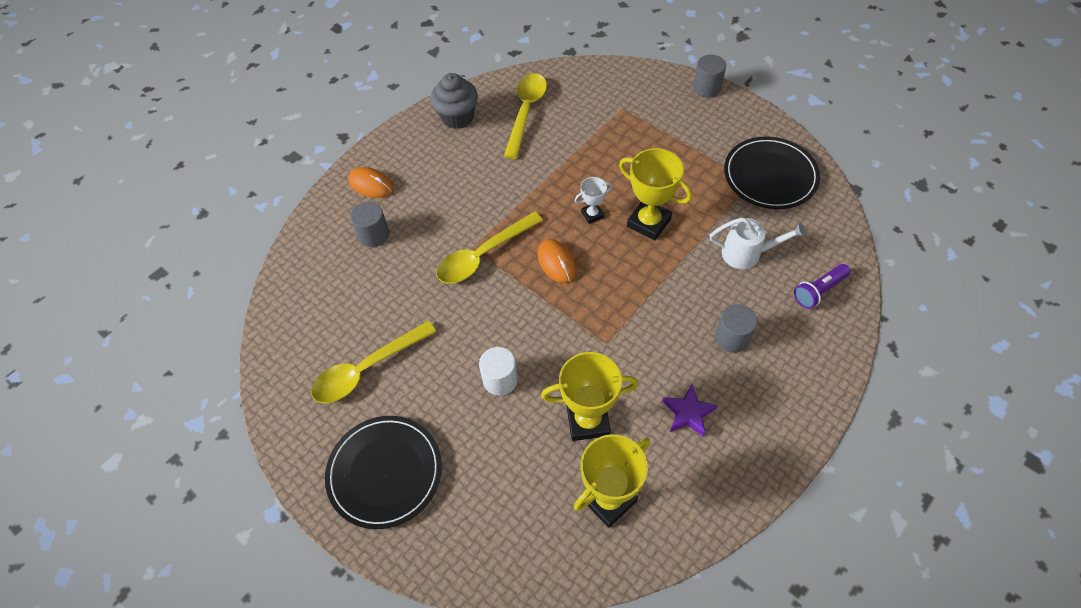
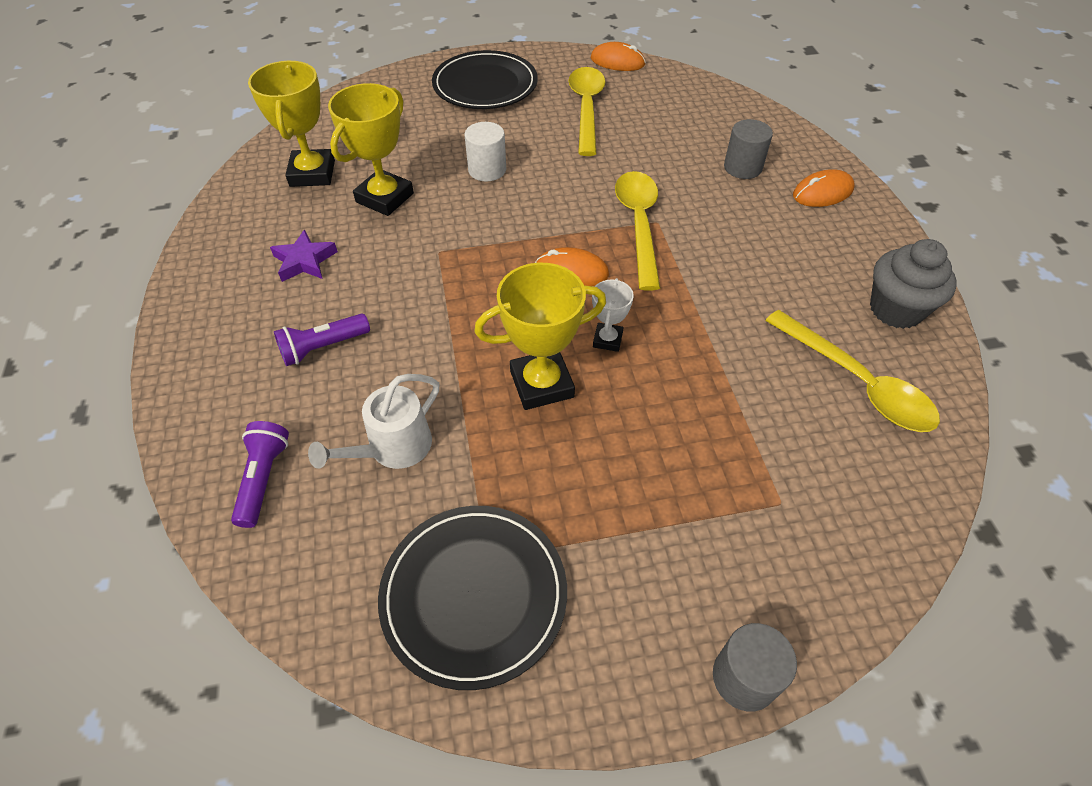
camera: 125 degrees right, 5 degrees down
(271, 394) = (617, 61): none -> orange mouse
(732, 338) = (322, 347): grey cylinder -> purple flashlight

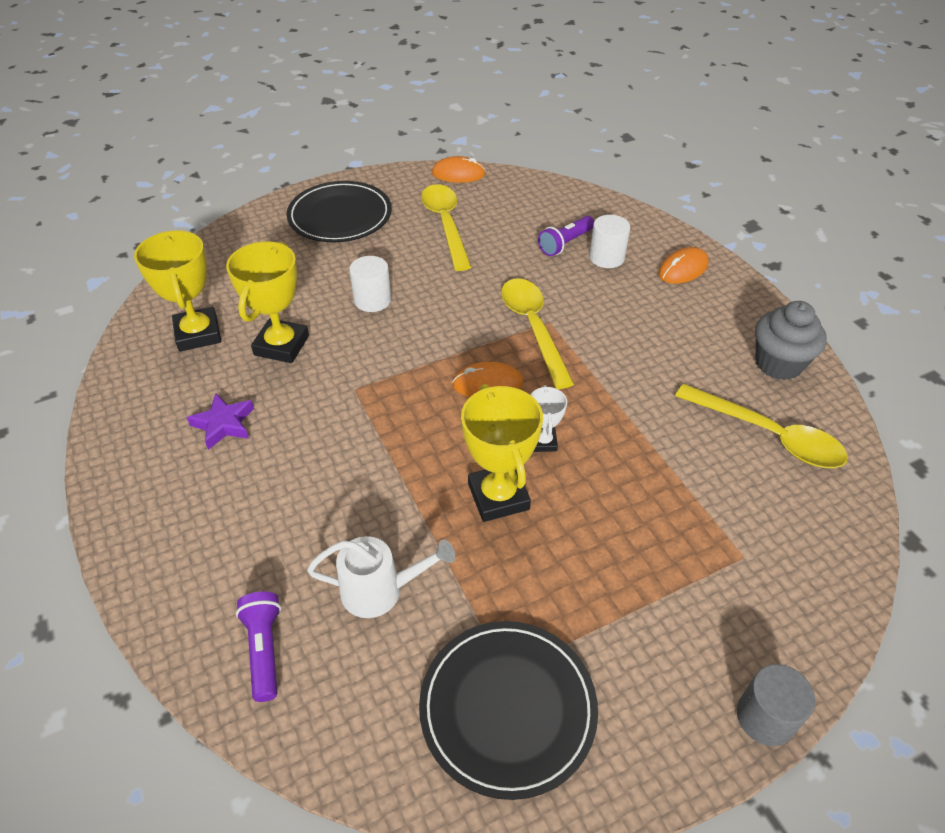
camera: 15 degrees left, 5 degrees down
(322, 347) = (275, 507): purple flashlight -> purple flashlight (565, 244)
(392, 449) = (381, 590): white watering can -> white watering can turned 120 degrees counterclockwise
(542, 384) = (498, 496): yellow trophy -> yellow trophy turned 75 degrees counterclockwise
(742, 167) = (606, 257): grey cylinder -> white cylinder

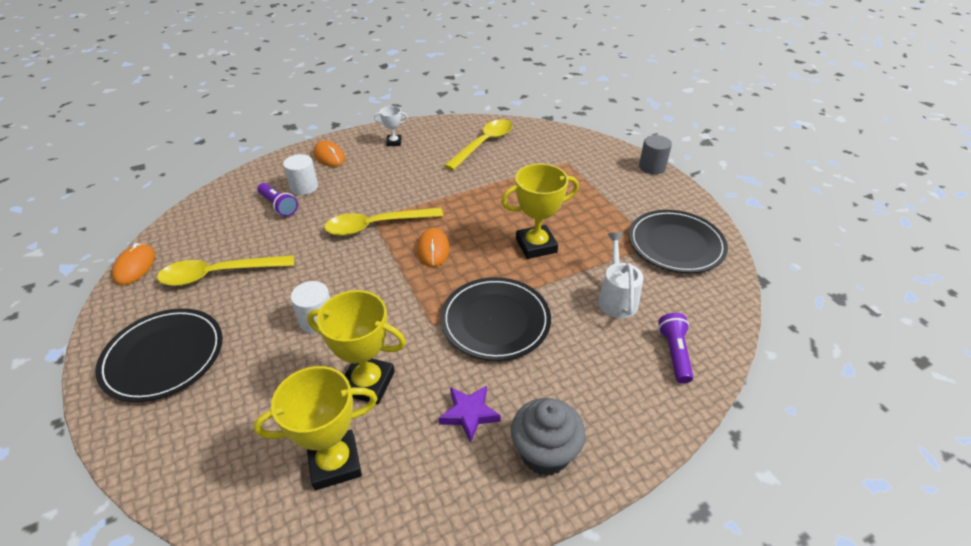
camera: 90 degrees left, 5 degrees down
(264, 649) = (674, 353): purple flashlight -> purple flashlight turned 105 degrees clockwise
(353, 447) = (495, 321): none -> black plate
(543, 442) = (489, 225): white trophy -> white trophy (394, 142)
(778, 363) = (428, 133): grey cupcake -> grey cupcake (545, 453)

